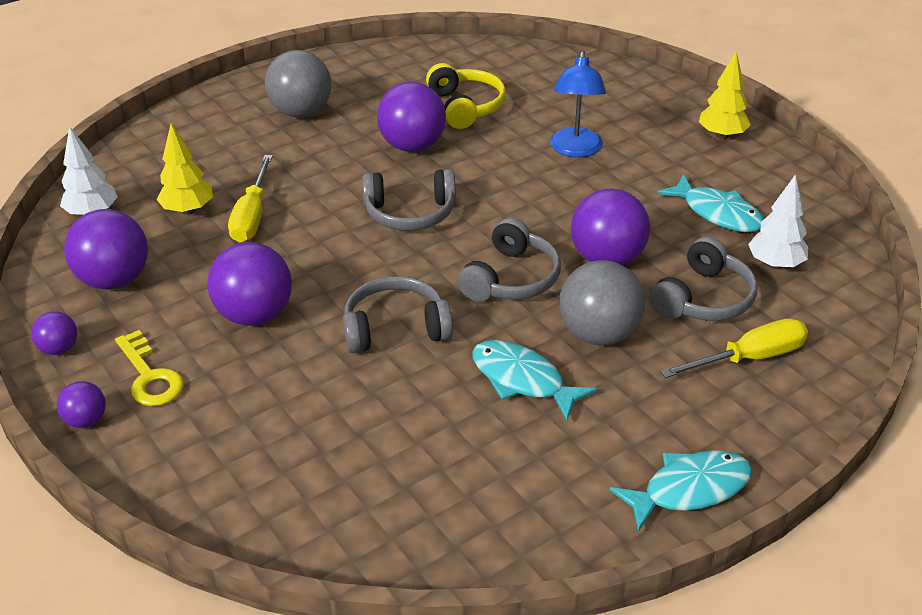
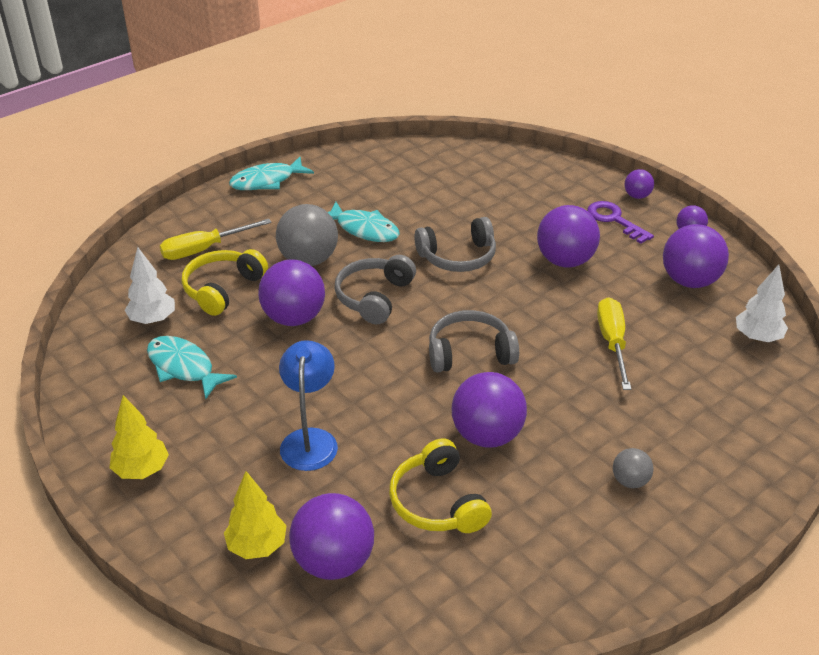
camera: 175 degrees right, 0 degrees up
(150, 376) = (614, 220): yellow key -> purple key
(188, 210) = (674, 345): yellow tree -> yellow tree (257, 546)
(301, 112) = (630, 481): grey ball -> grey ball, size x0.51
(549, 80) = (333, 562): none -> purple ball
(704, 299) = (222, 289): grey headphones -> yellow headphones

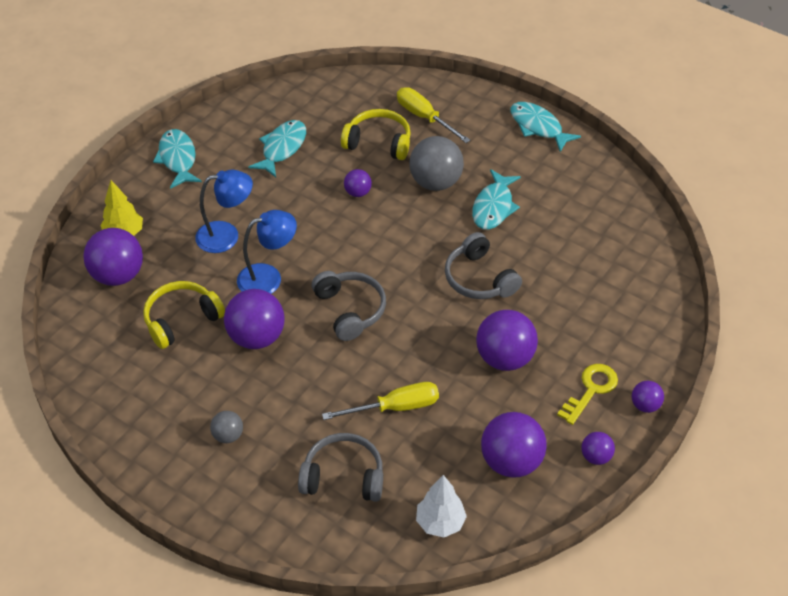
camera: 75 degrees right, 10 degrees up
(142, 470) = (178, 159): yellow tree -> turquoise fish
(153, 320) = (328, 116): white tree -> none
(294, 318) = (358, 192): purple ball -> purple ball, size x0.51
(374, 297) = (401, 234): grey headphones -> grey headphones (343, 476)
(396, 411) = (268, 277): none -> blue lamp
(614, 220) = (591, 390): purple key -> yellow key

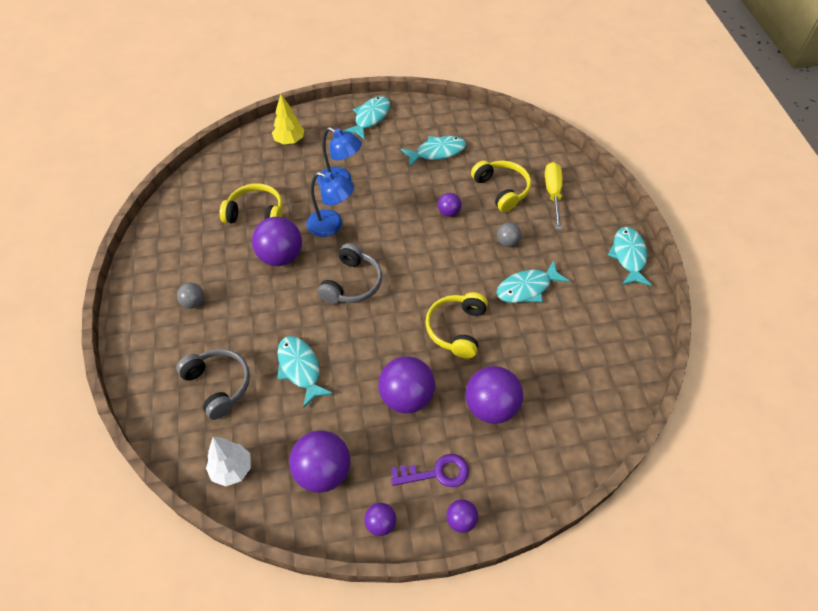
camera: 45 degrees right, 5 degrees up
(118, 275) = (257, 162): purple ball -> purple ball (491, 407)
(395, 407) = (300, 369): yellow screwdriver -> turquoise fish
(435, 182) = (507, 242): grey ball -> grey ball, size x0.51
(479, 279) = (456, 329): grey headphones -> yellow headphones
(591, 390) = (436, 473): yellow key -> purple key

